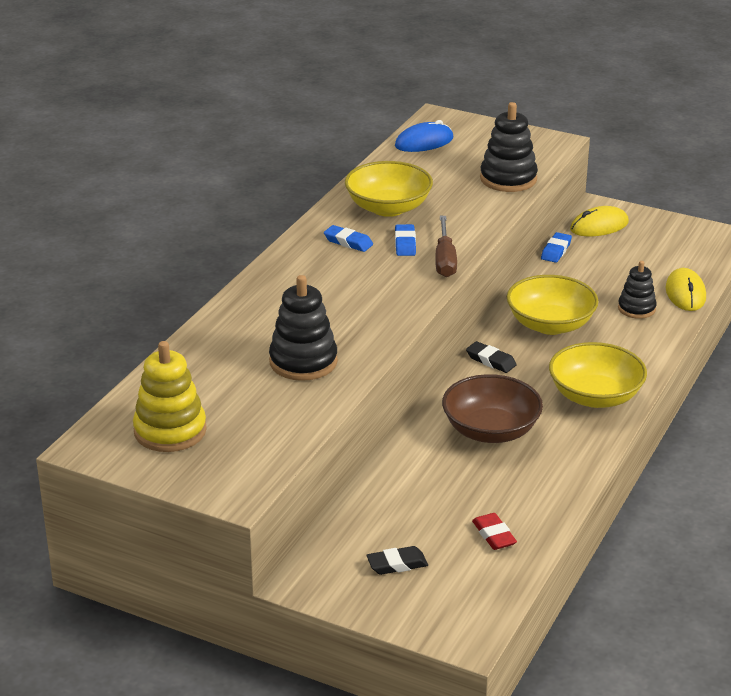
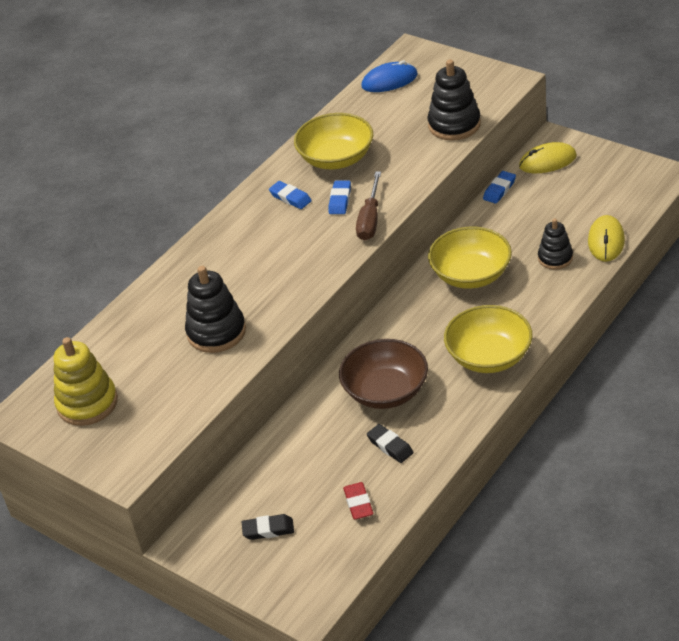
camera: 15 degrees right, 10 degrees up
(491, 361) = (406, 314): black eraser -> black eraser (390, 446)

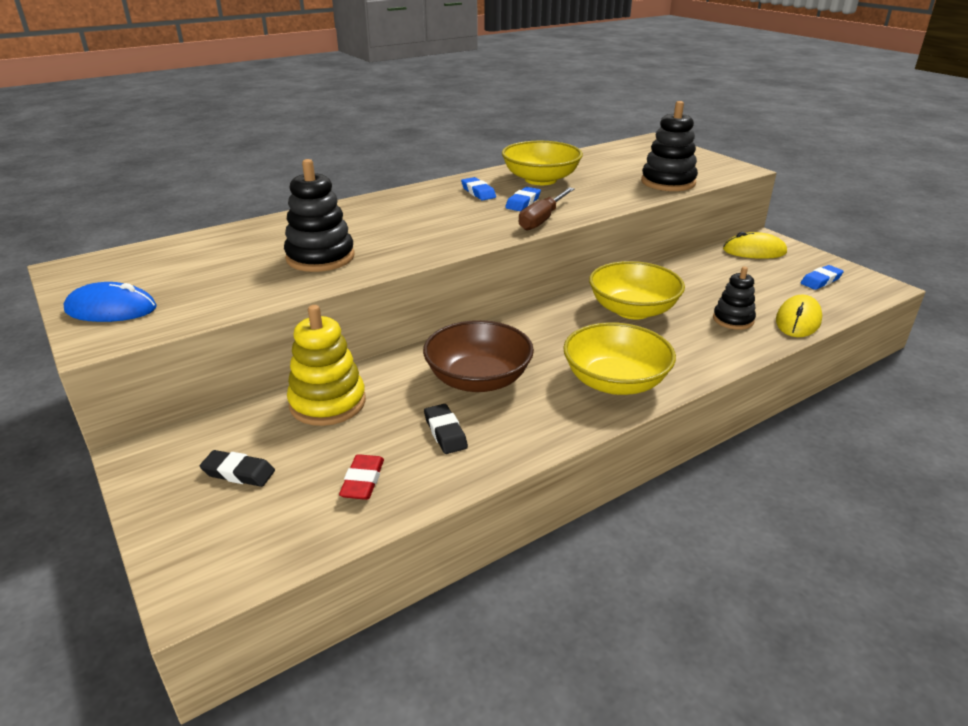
camera: 15 degrees right, 10 degrees down
(87, 403) = (141, 275): yellow stacking toy -> yellow stacking toy (327, 403)
(389, 80) = (623, 150): blue mouse -> blue mouse (111, 309)
(499, 190) = (695, 259): blue eraser -> blue eraser (820, 281)

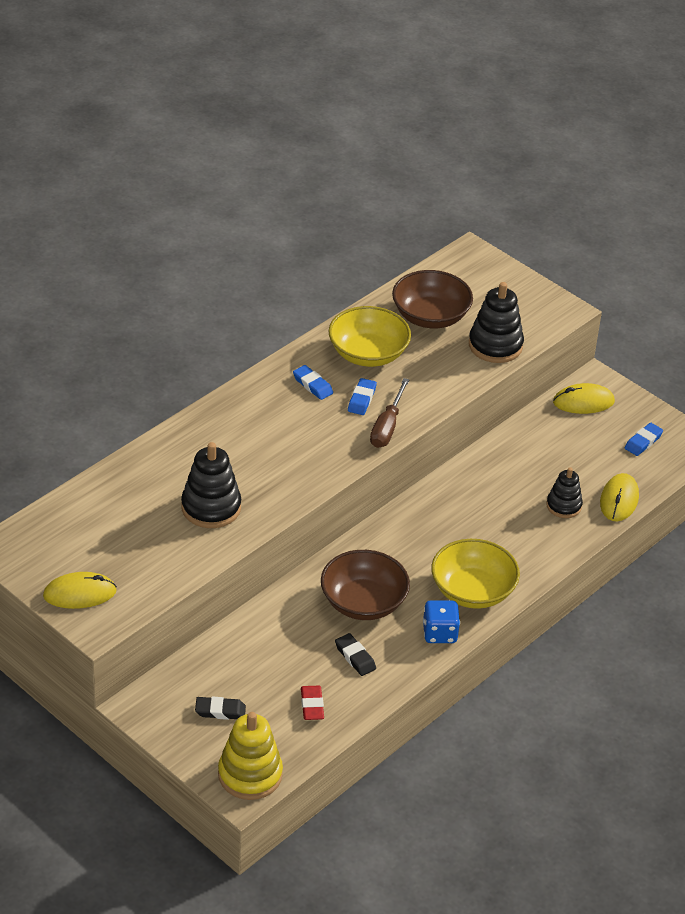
camera: 15 degrees left, 10 degrees up
(111, 309) = (79, 593): blue mouse -> yellow mouse
(327, 403) = (253, 641): yellow stacking toy -> yellow stacking toy (250, 774)
(563, 419) = (439, 633): none -> blue dice
(607, 165) = (430, 316): none -> brown bowl
(632, 310) = (475, 503): yellow bowl -> none

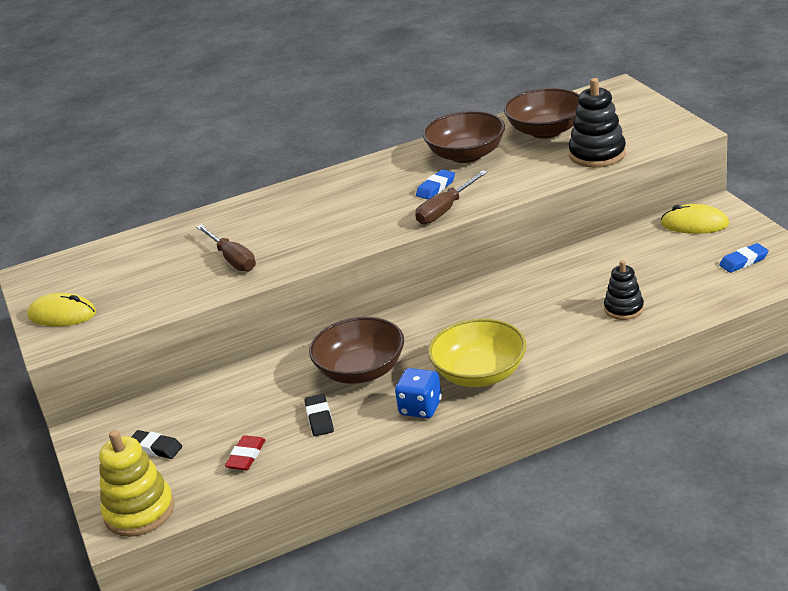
camera: 30 degrees right, 10 degrees down
(211, 507) = (232, 259): black stacking toy -> brown screwdriver
(312, 385) = (397, 175): blue eraser -> none
(368, 354) = (466, 155): yellow bowl -> brown bowl
(619, 500) = (689, 309): yellow mouse -> none

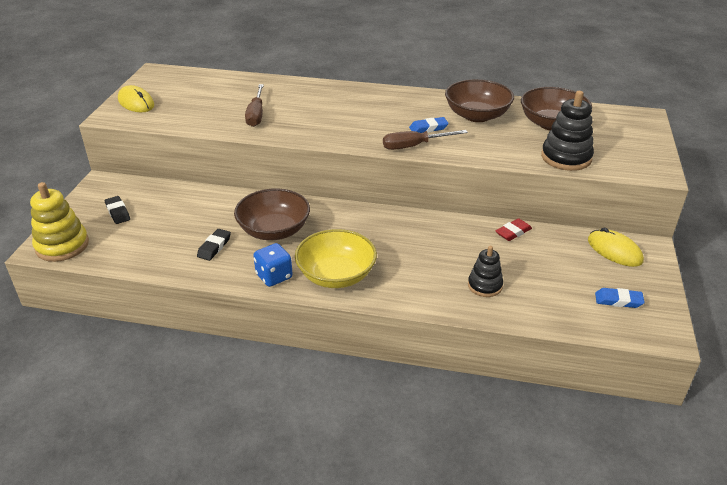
camera: 30 degrees right, 5 degrees up
(246, 456) = (150, 246): red eraser -> red eraser (513, 232)

